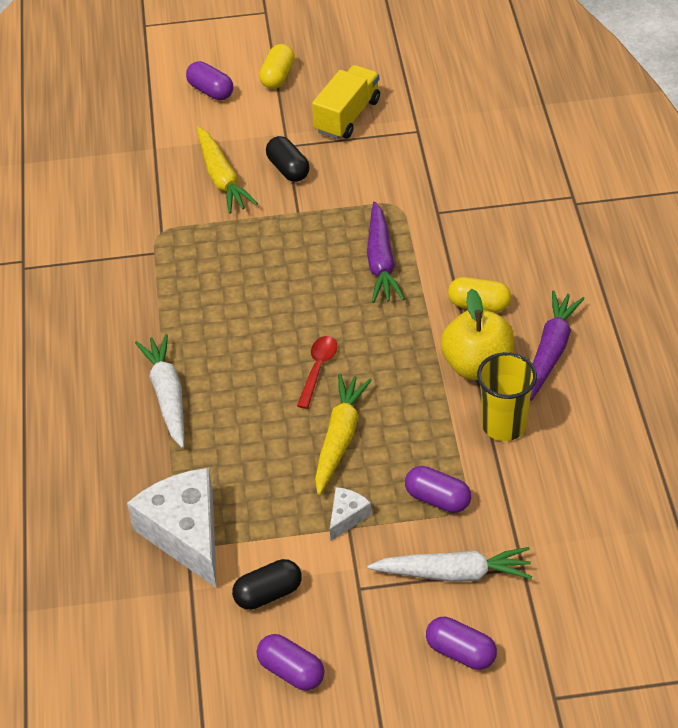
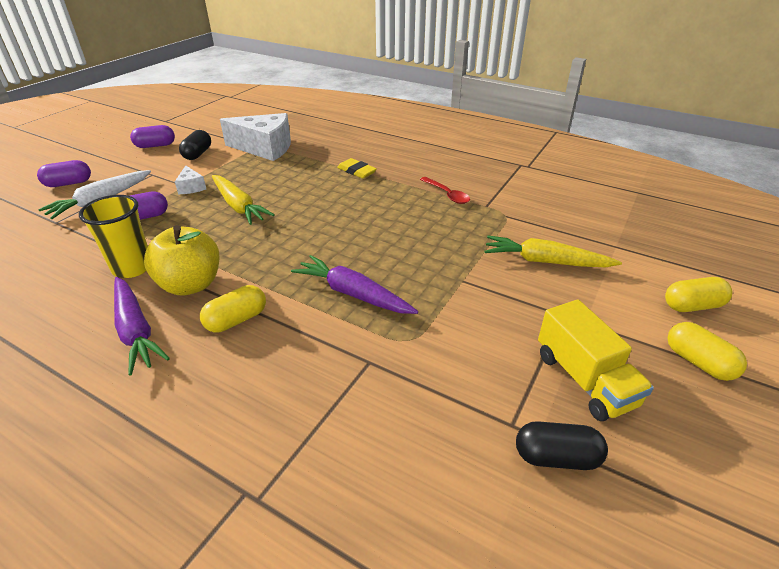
camera: 125 degrees right, 10 degrees down
(167, 395) = (356, 171): white carrot -> yellow eraser
(210, 91) = (692, 306): purple capsule -> yellow capsule
(288, 169) = (526, 300): black capsule -> black capsule (556, 457)
(318, 369) = (298, 221): red spoon -> red spoon (447, 194)

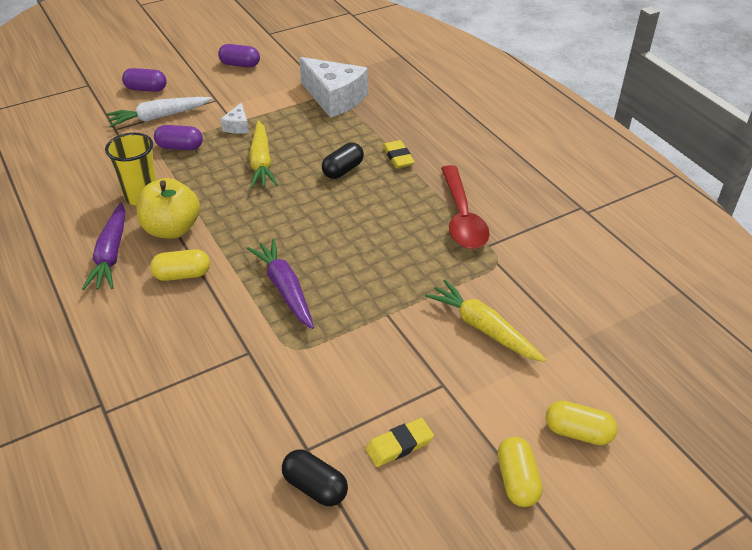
camera: 30 degrees right, 5 degrees up
(197, 154) = (269, 87): black capsule -> black capsule (343, 170)
(447, 194) = (462, 217): red spoon -> red spoon, size x1.80
(584, 379) = (399, 445): yellow truck -> yellow eraser

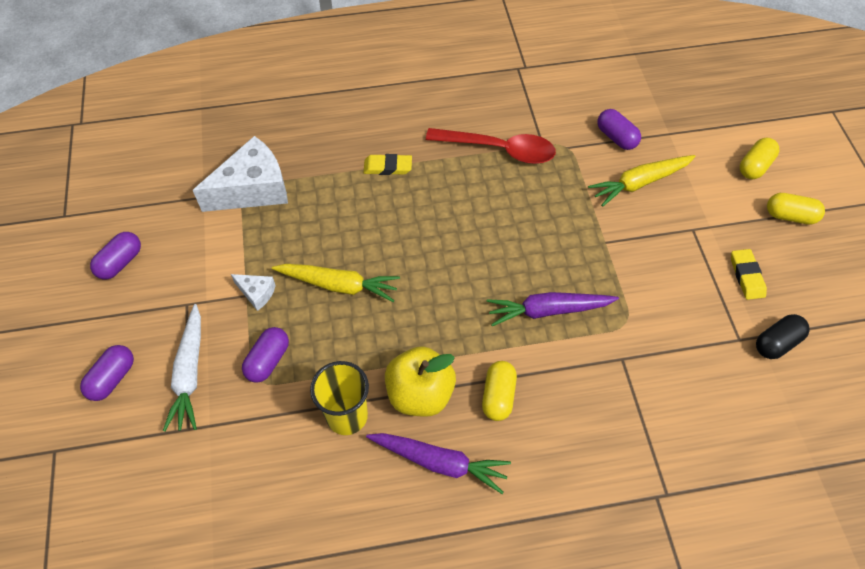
camera: 70 degrees left, 15 degrees up
(343, 170) = (387, 217): black capsule -> none
(537, 298) = (616, 137): none -> purple capsule

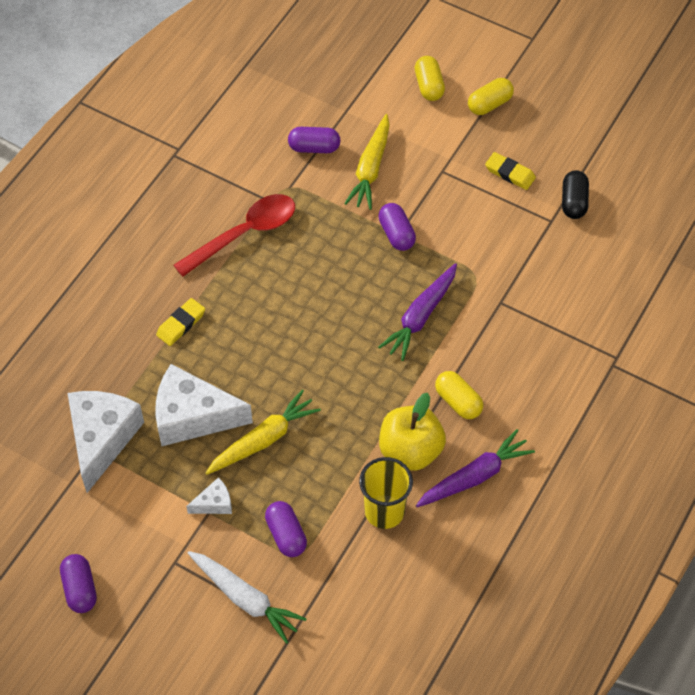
camera: 50 degrees left, 0 degrees up
(112, 378) = (196, 659): purple capsule -> purple capsule (396, 234)
(318, 228) = (193, 416): none -> white cheese

